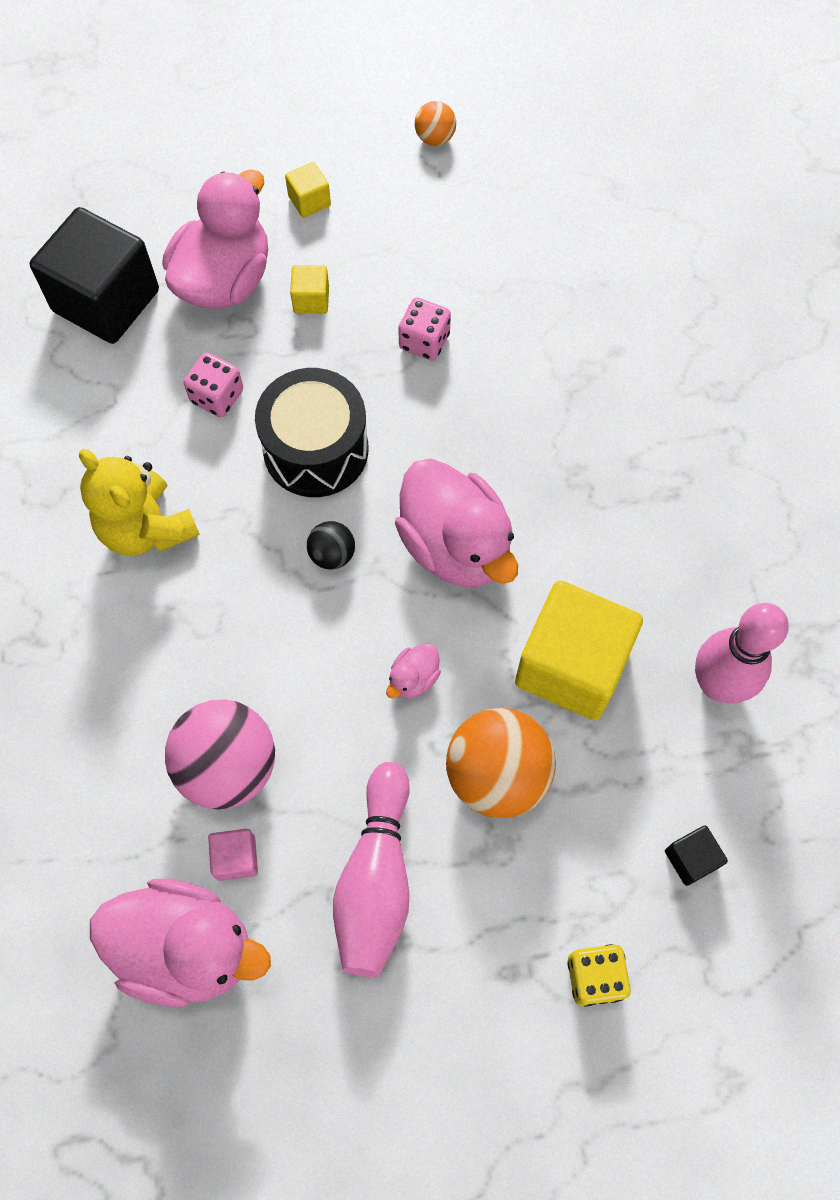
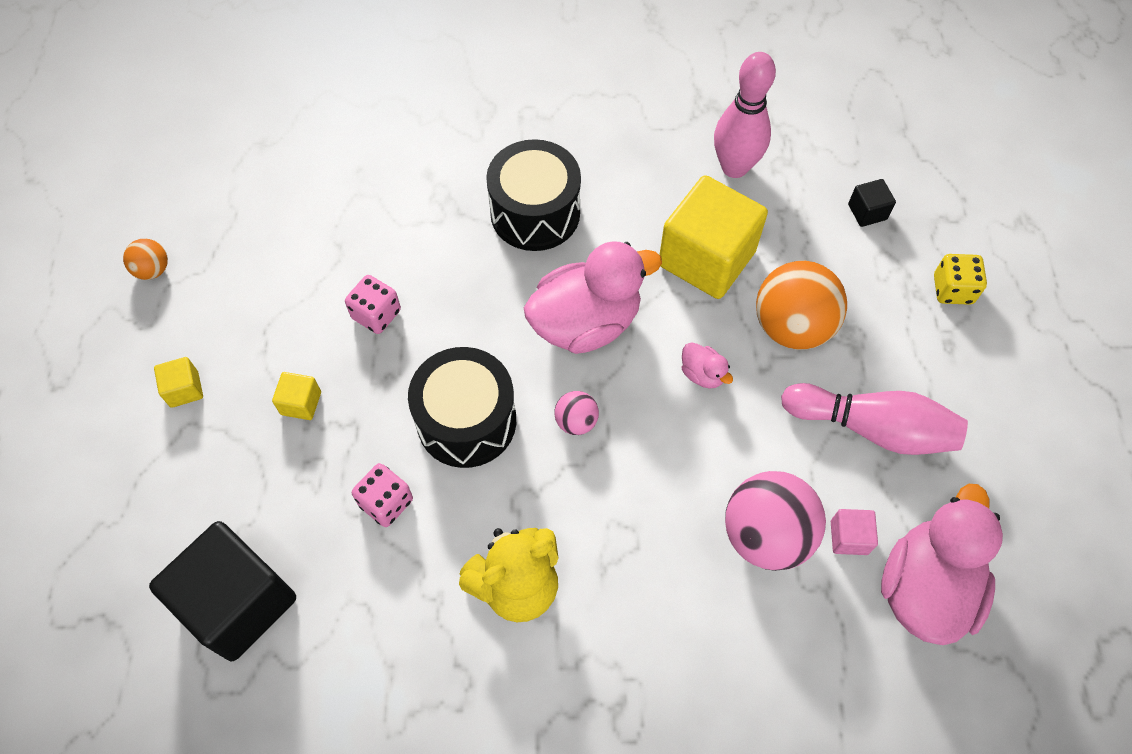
camera: 80 degrees left, 5 degrees down
(224, 280) = (252, 480): pink duck -> none
(332, 554) = (576, 421): black ball -> pink ball
(590, 469) = (535, 213): none -> black drum

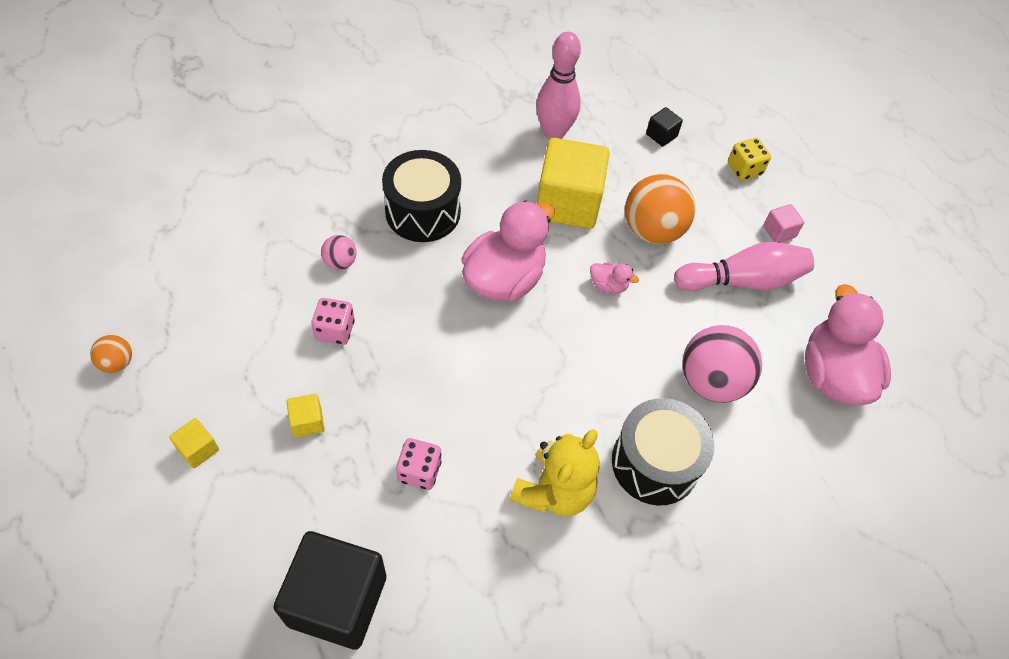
camera: 30 degrees left, 5 degrees down
(466, 421) = (451, 384): black drum -> black drum (655, 463)
(576, 421) = (535, 353): pink ball -> pink ball (340, 262)
(849, 537) = (766, 360): pink cube -> pink cube (779, 231)

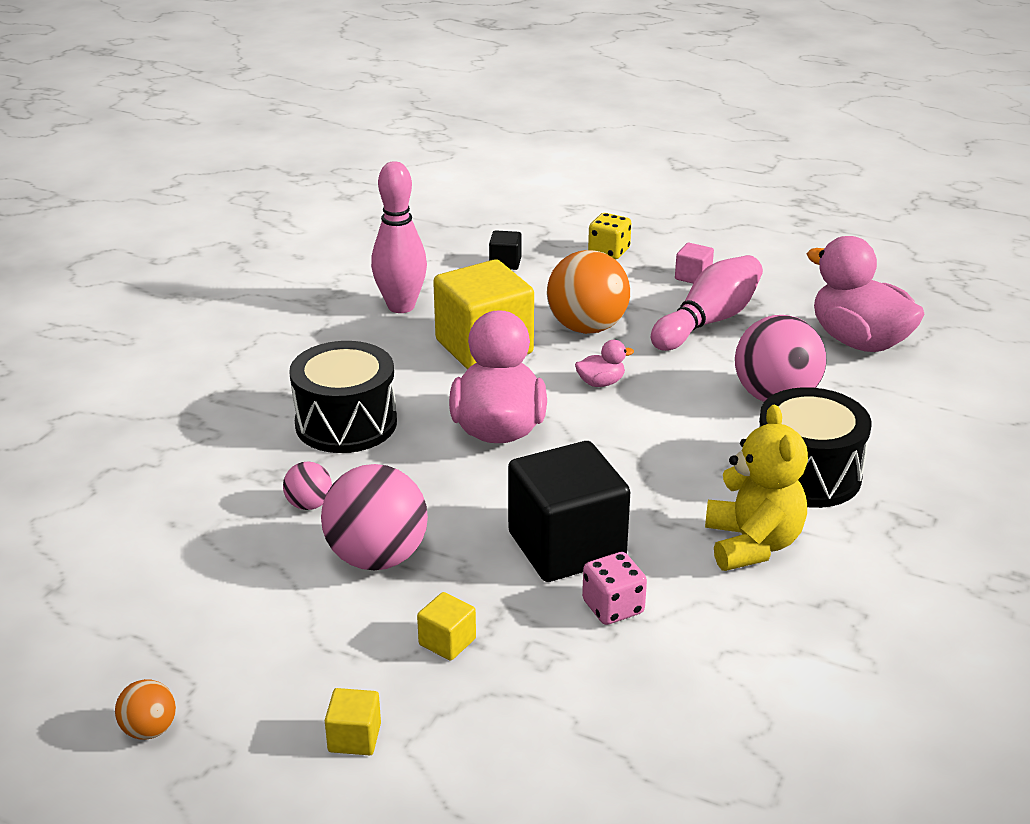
camera: 35 degrees left, 25 degrees down
(335, 330) = (377, 557): pink dice -> pink ball
(337, 600) = (671, 752): black cube -> black cube (566, 546)

